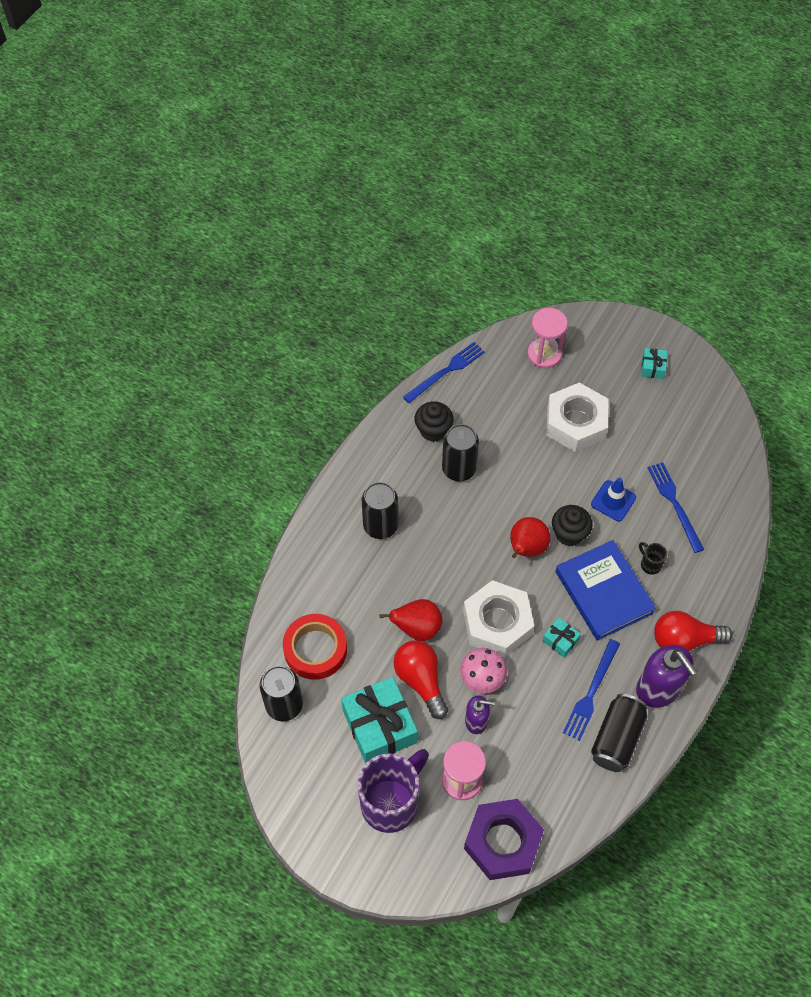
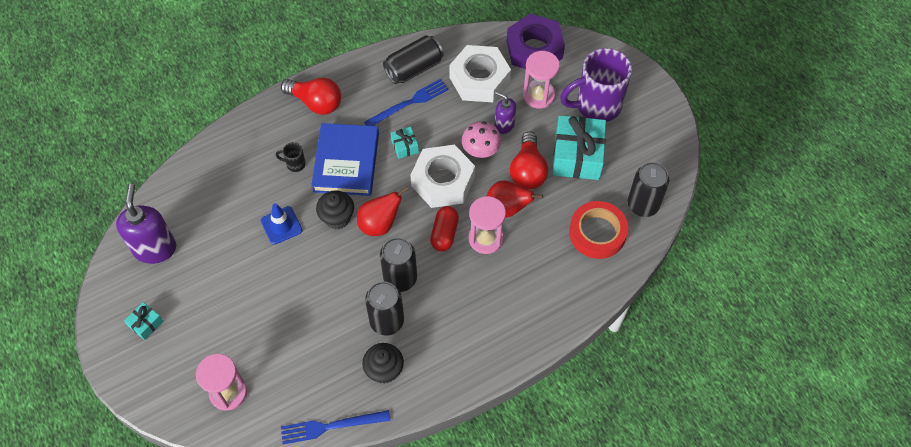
camera: 150 degrees left, 0 degrees up
(380, 525) = (486, 306): black can -> black can (400, 278)
(419, 587) = (485, 238): none -> pink hourglass
(461, 571) = (444, 233): none -> red capsule
(576, 423) = (255, 308): white nut -> white nut (479, 79)
(650, 564) = (295, 164): black mug -> black mug turned 105 degrees clockwise
(658, 689) = (360, 83): purple soap dispenser -> purple soap dispenser (155, 248)
(674, 504) = (236, 198): blue fork -> none

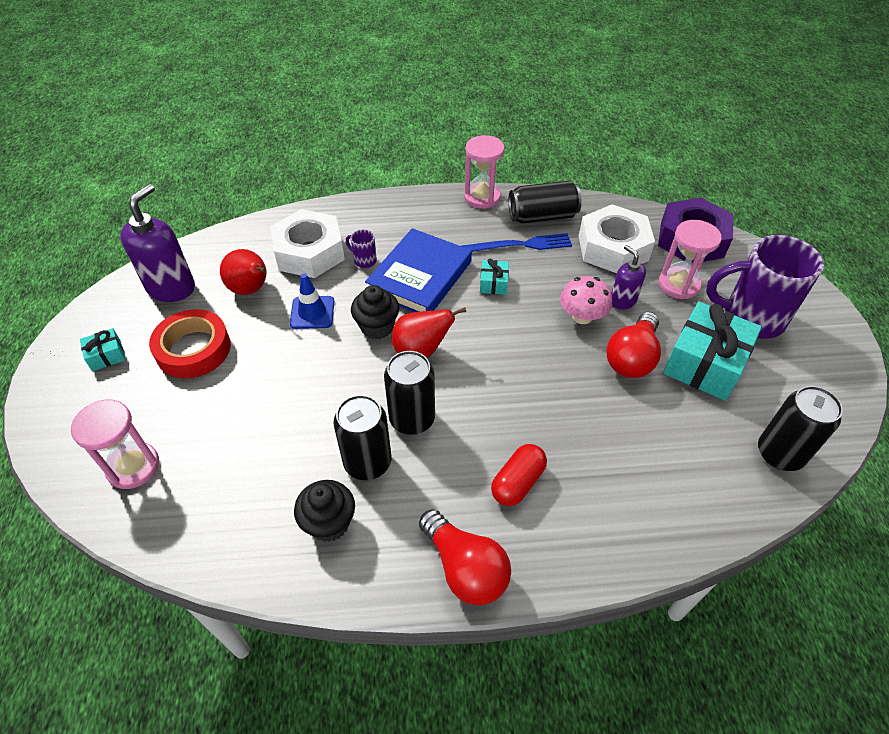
camera: 25 degrees right, 10 degrees down
(295, 164) = (364, 260): black mug -> purple mug
(316, 103) = (420, 214): red light bulb -> red light bulb (465, 568)
(331, 426) = (220, 566): blue fork -> none
(443, 181) = (520, 333): white nut -> white nut (309, 252)
(444, 233) = (493, 389): red capsule -> red capsule (517, 482)
(485, 238) = (543, 414): pink hourglass -> pink hourglass (482, 197)
(507, 209) = (587, 390): red pear -> red pear (251, 289)
(597, 233) = (700, 465): red tape -> red tape (193, 349)

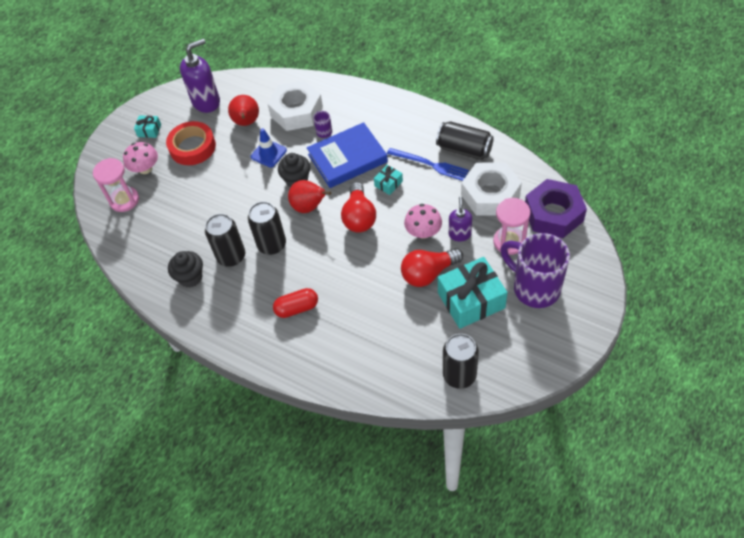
camera: 40 degrees right, 5 degrees up
(137, 408) = (145, 168): none -> pink mushroom
(465, 568) = (235, 335): red light bulb -> red light bulb (359, 217)
(482, 197) = (436, 117): pink hourglass -> none

